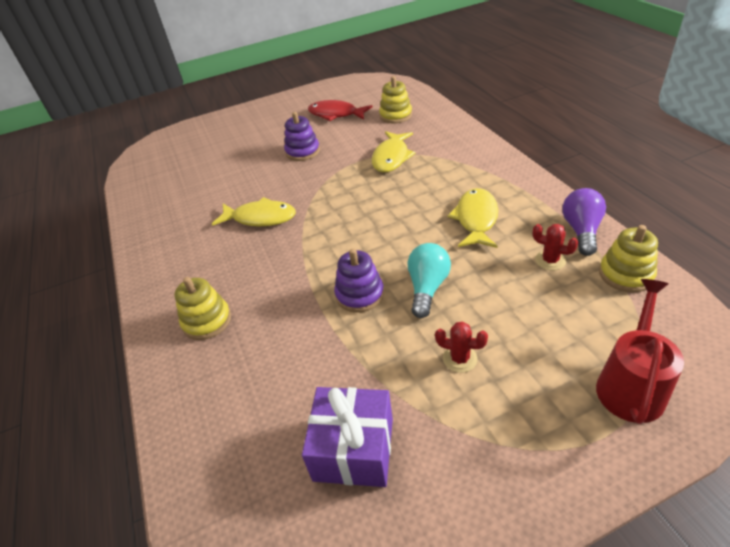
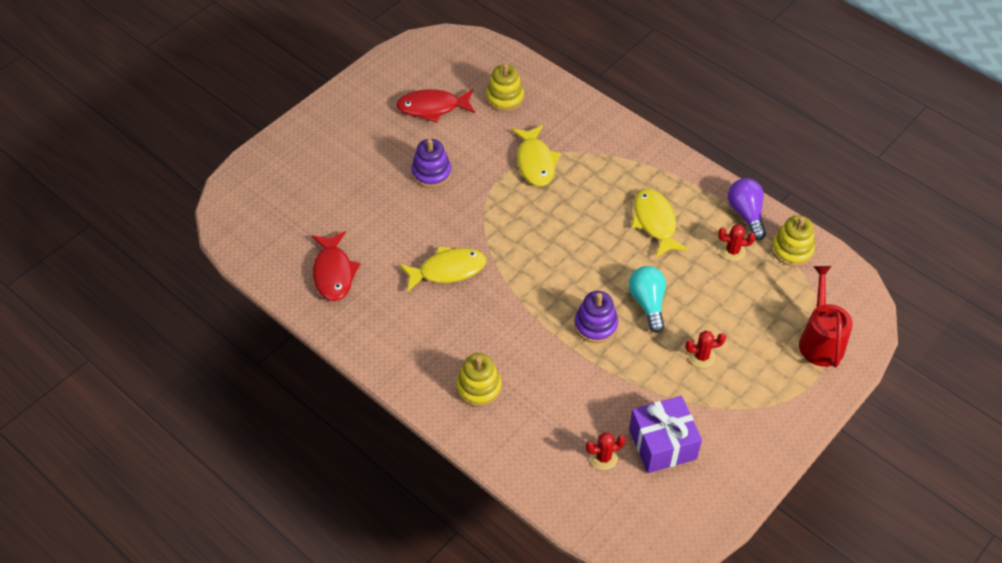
camera: 30 degrees left, 10 degrees up
(174, 201) = (333, 273): none -> red fish
(274, 440) = (603, 457): none -> red cactus

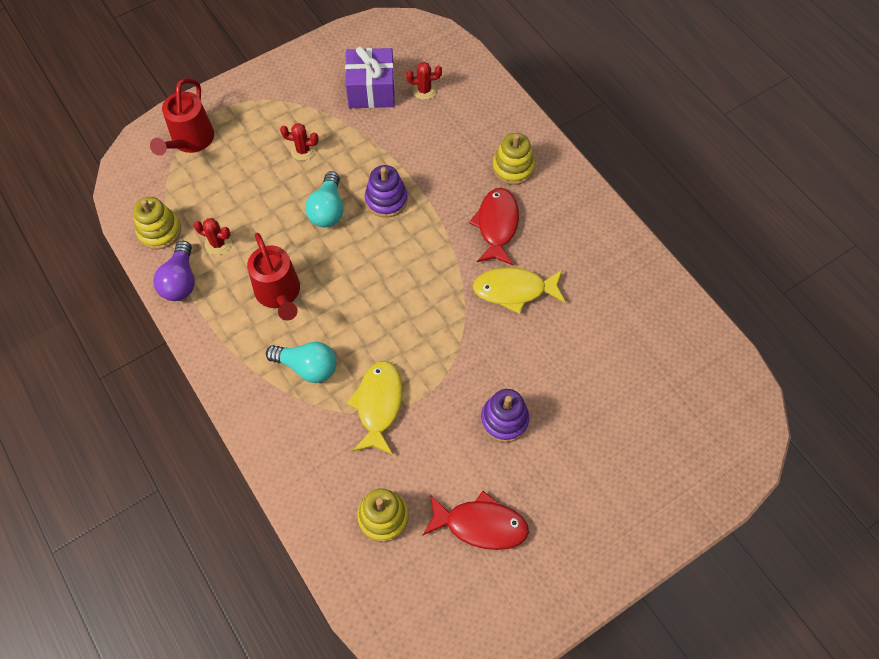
camera: 165 degrees left, 10 degrees up
(333, 273) = (635, 315): red fish -> red fish (497, 225)
(604, 175) = (307, 367): none -> turquoise light bulb
(655, 222) = (279, 294): yellow fish -> red watering can

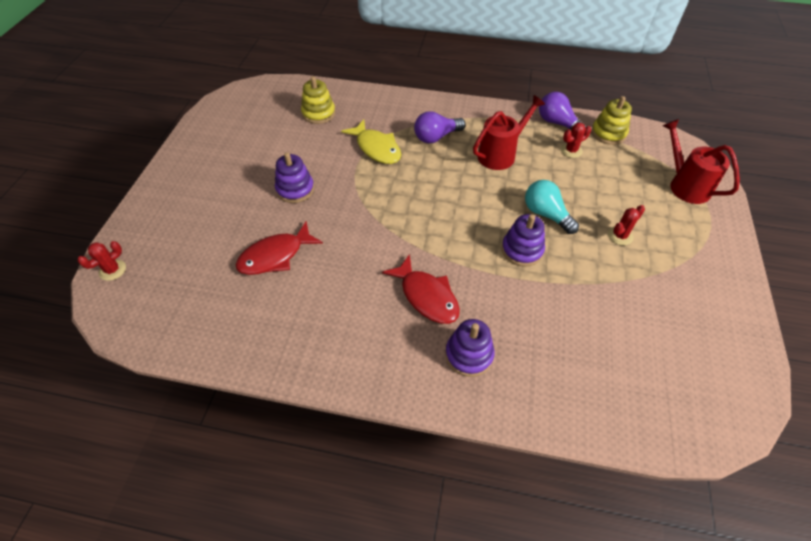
camera: 135 degrees right, 10 degrees down
(279, 294) = (500, 154): red watering can -> red watering can turned 120 degrees clockwise
(307, 367) = (436, 137): turquoise light bulb -> purple light bulb
(371, 90) = (657, 323): purple gift -> none
(424, 90) = (624, 362): red cactus -> red cactus (112, 270)
(480, 525) = (263, 141): red fish -> red fish (275, 256)
(513, 168) = (469, 355): yellow stacking toy -> purple stacking toy
(514, 290) = (364, 262): yellow fish -> none

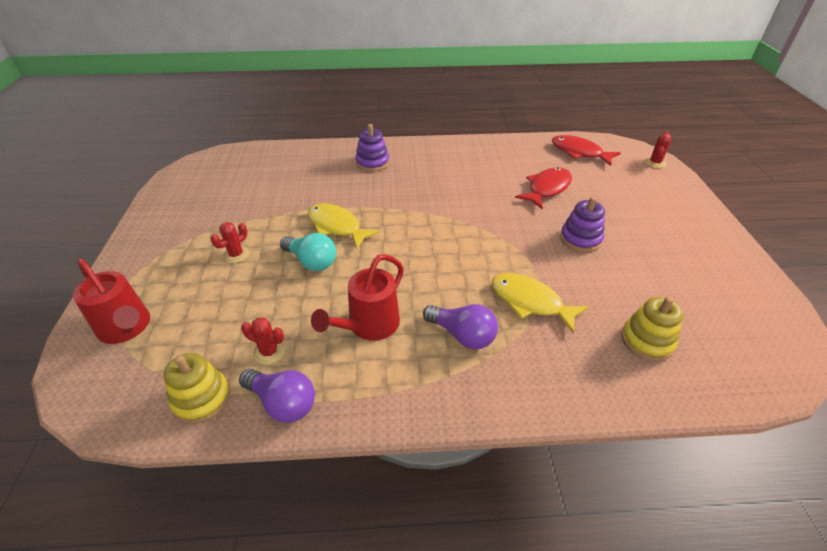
camera: 165 degrees right, 10 degrees down
(426, 296) = (412, 185): red fish -> red fish (579, 152)
(436, 137) = (462, 335): purple light bulb -> purple light bulb turned 75 degrees clockwise
(522, 250) = (337, 227): purple stacking toy -> yellow fish
(571, 151) = (269, 352): red cactus -> red cactus turned 60 degrees clockwise

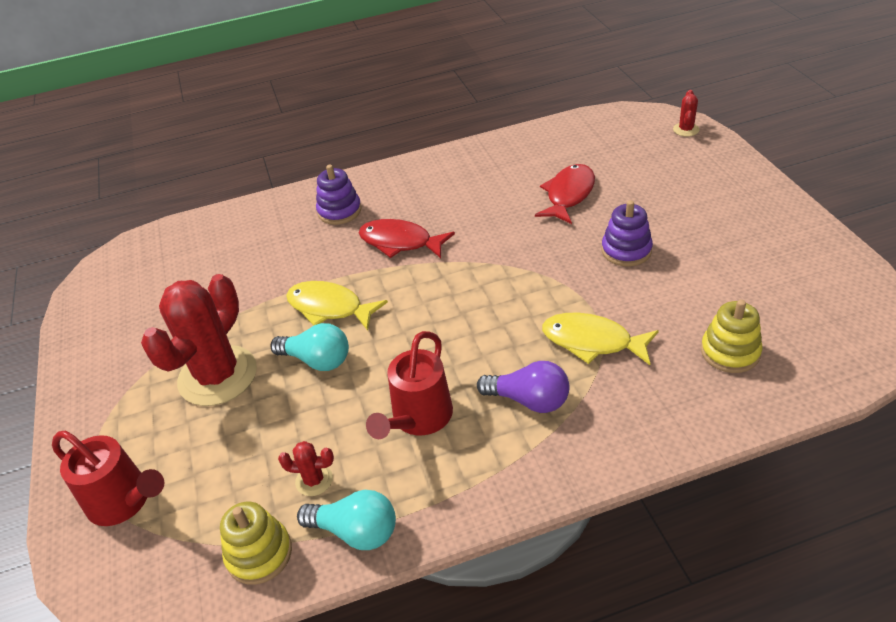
camera: 10 degrees left, 0 degrees up
(236, 254) = (218, 376): red cactus -> red cactus, size x2.41
(283, 403) = (356, 531): purple light bulb -> turquoise light bulb
(579, 152) = (593, 136): red fish -> red fish (400, 242)

